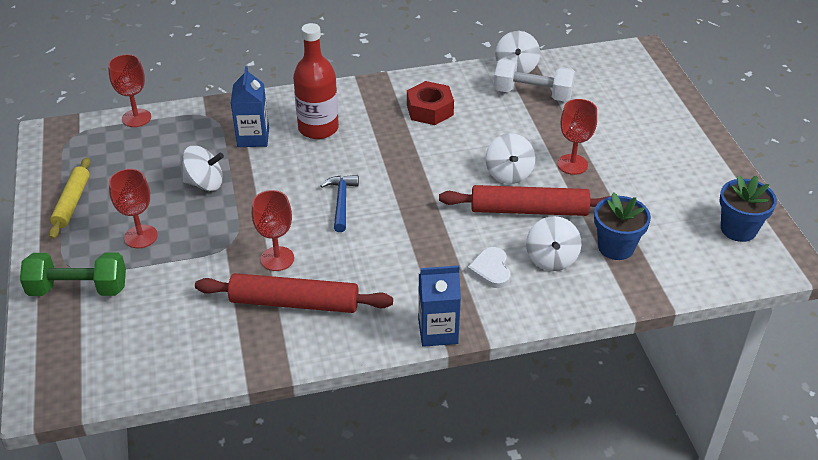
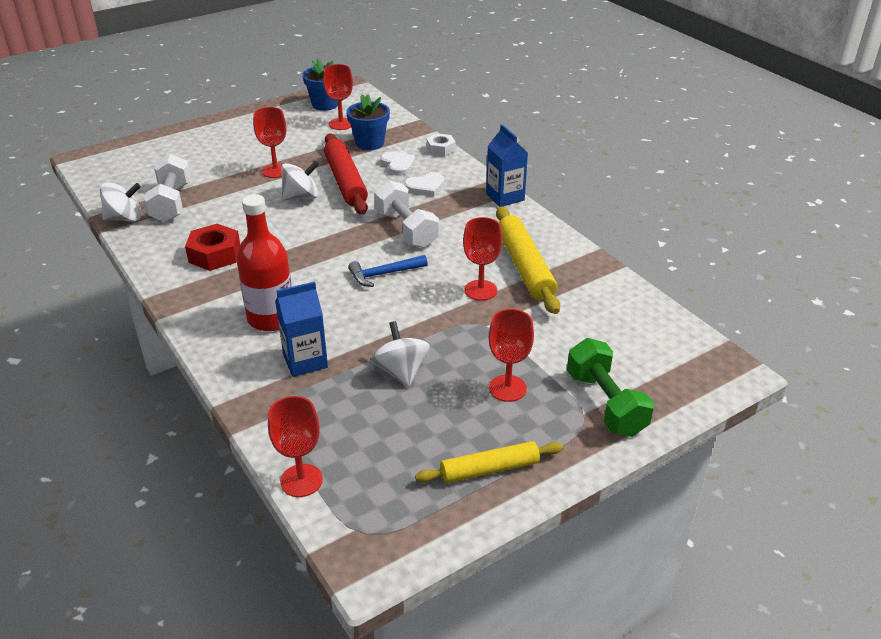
camera: 110 degrees left, 5 degrees down
(295, 302) = (524, 267): red rolling pin -> yellow rolling pin
(409, 234) = (406, 229): none -> white dumbbell
(551, 259) = (398, 165): white spinning top -> white heart
(578, 306) = (441, 149): none -> white nut
(676, 233) = (341, 124): none -> red goblet

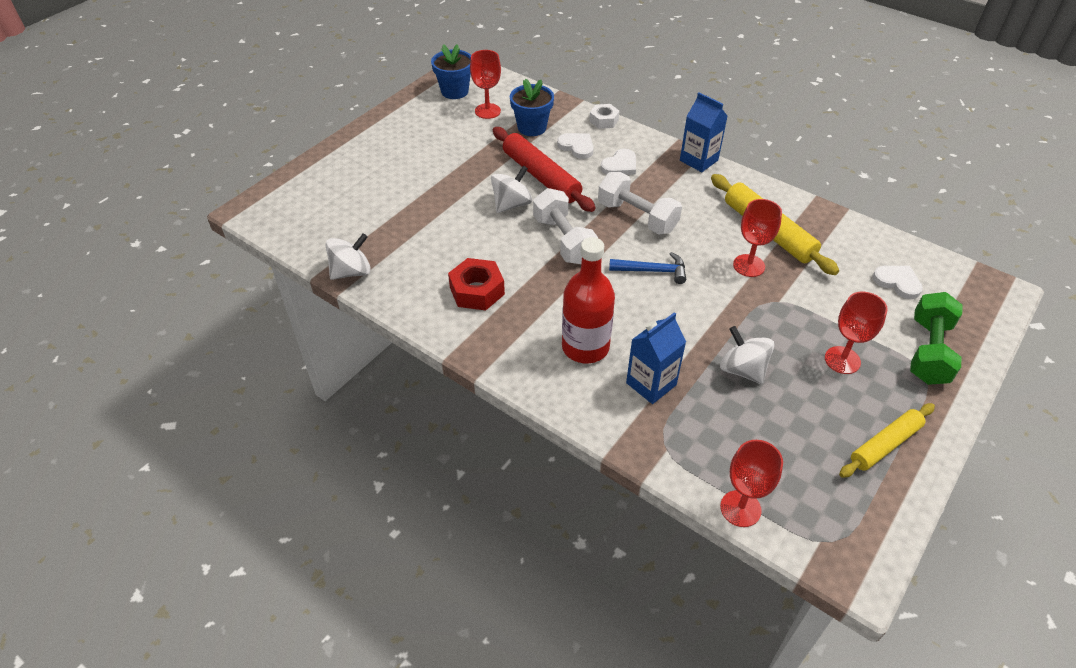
camera: 20 degrees left, 10 degrees up
(171, 203) = (386, 242): white dumbbell -> white dumbbell (564, 240)
(275, 171) = (464, 180): red goblet -> none
(384, 274) = (652, 271): blue hammer -> blue hammer turned 135 degrees counterclockwise
(605, 403) = (928, 351): green dumbbell -> green dumbbell turned 60 degrees clockwise
(623, 338) = (897, 282): none -> white heart

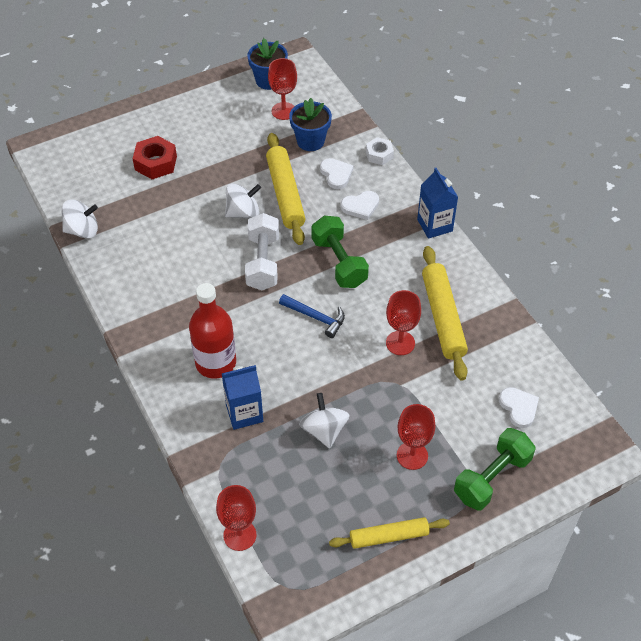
camera: 25 degrees right, 5 degrees up
(477, 291) = (165, 282): red nut -> red nut (156, 163)
(541, 176) = (285, 194): red rolling pin -> yellow rolling pin
(637, 217) = (339, 262): white dumbbell -> green dumbbell

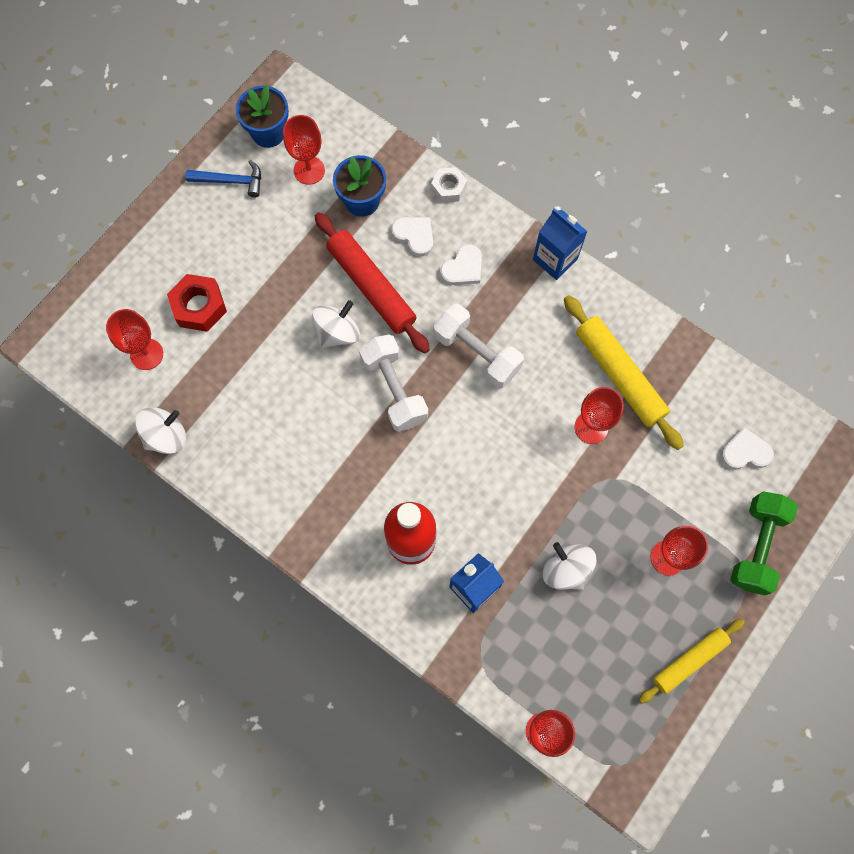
camera: 25 degrees left, 20 degrees up
(101, 177) = (146, 354): none -> red goblet
(285, 194) = (371, 287): yellow rolling pin -> red rolling pin
(315, 317) = (487, 435): blue hammer -> blue hammer (231, 181)
(339, 262) = (477, 353): green dumbbell -> white dumbbell
(518, 408) = (745, 452): white heart -> white heart turned 45 degrees counterclockwise

